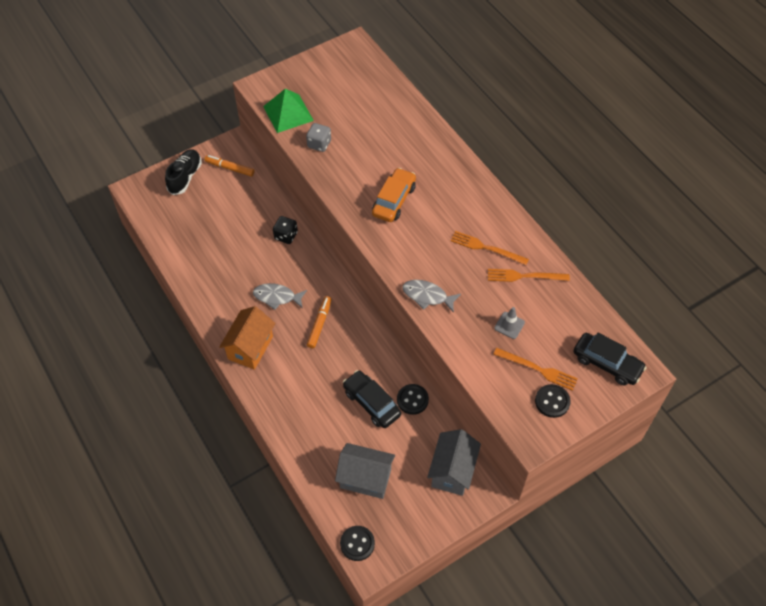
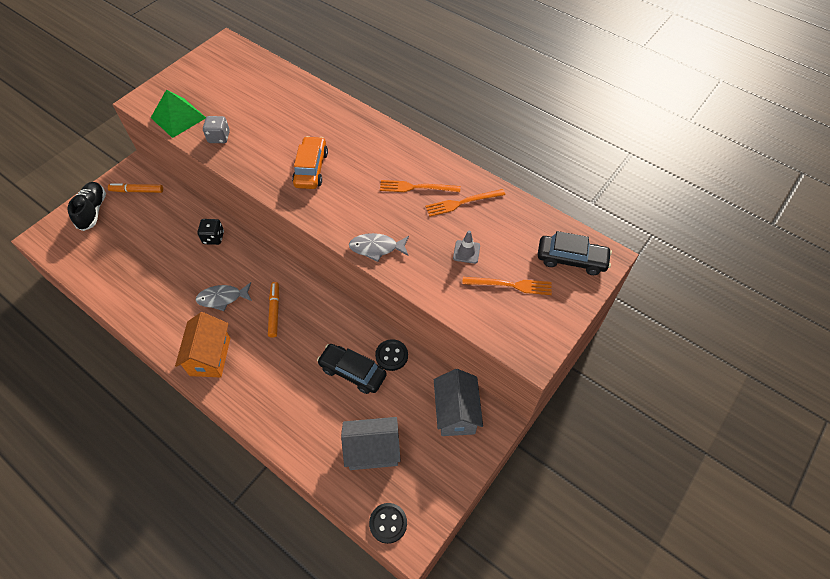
camera: 20 degrees left, 0 degrees up
(552, 401) = (536, 312): black button -> none

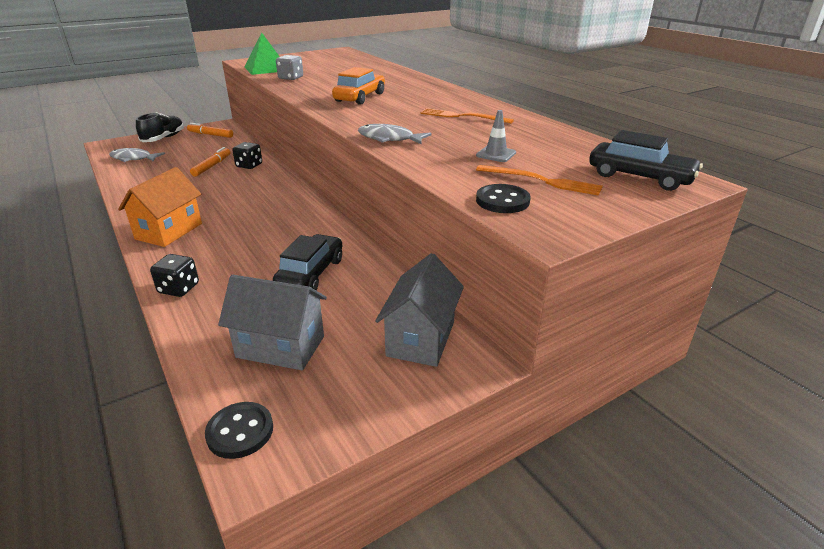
camera: 20 degrees right, 25 degrees down
(222, 298) = (221, 199): grey fish -> grey fish (133, 158)
(267, 420) = (179, 288): none -> black dice
(274, 311) = (263, 215): orange marker -> orange marker (212, 166)
(352, 372) = (311, 273): black car -> black car turned 60 degrees clockwise
(391, 355) = (368, 271): black button -> black button (502, 201)
(462, 203) = (510, 129): orange fork -> none

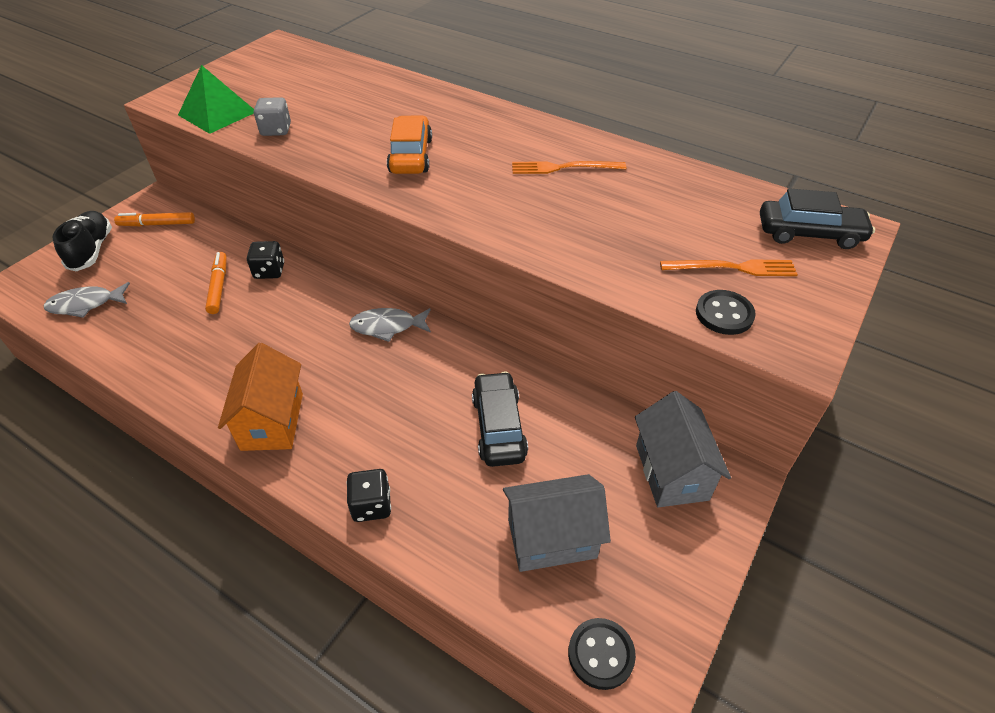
camera: 25 degrees left, 15 degrees up
(389, 139) = (523, 236): grey fish -> grey fish (387, 326)
(496, 154) = (655, 233): grey traffic cone -> none

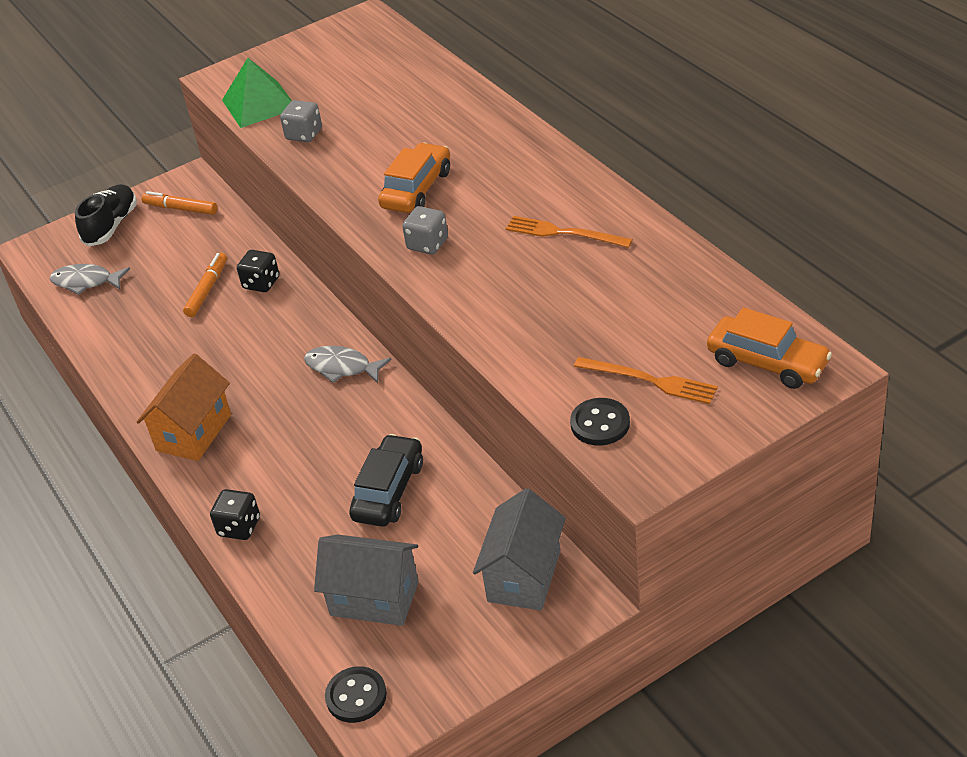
camera: 30 degrees right, 5 degrees down
(452, 196) = (427, 244): none -> grey dice
(809, 233) = (767, 362): black car -> orange car

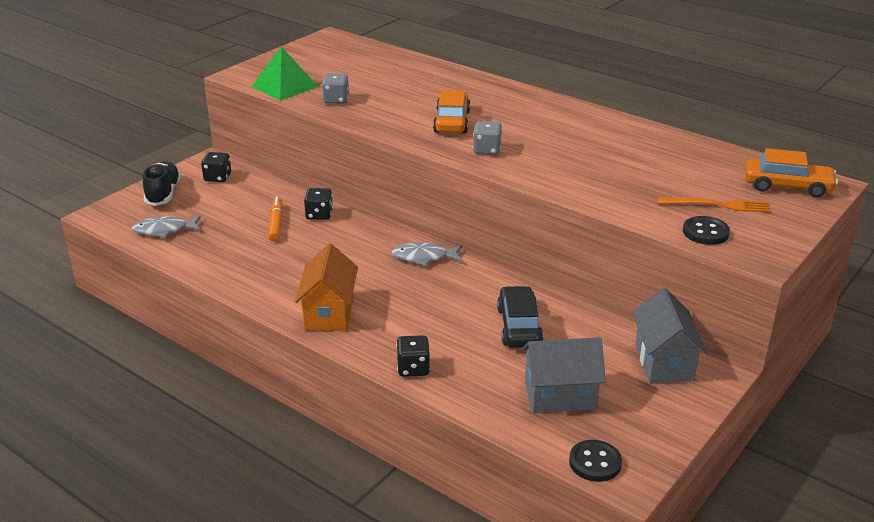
camera: 25 degrees left, 10 degrees down
(181, 208) = (217, 177): orange marker -> black dice
(563, 233) = (582, 135): orange fork -> none

